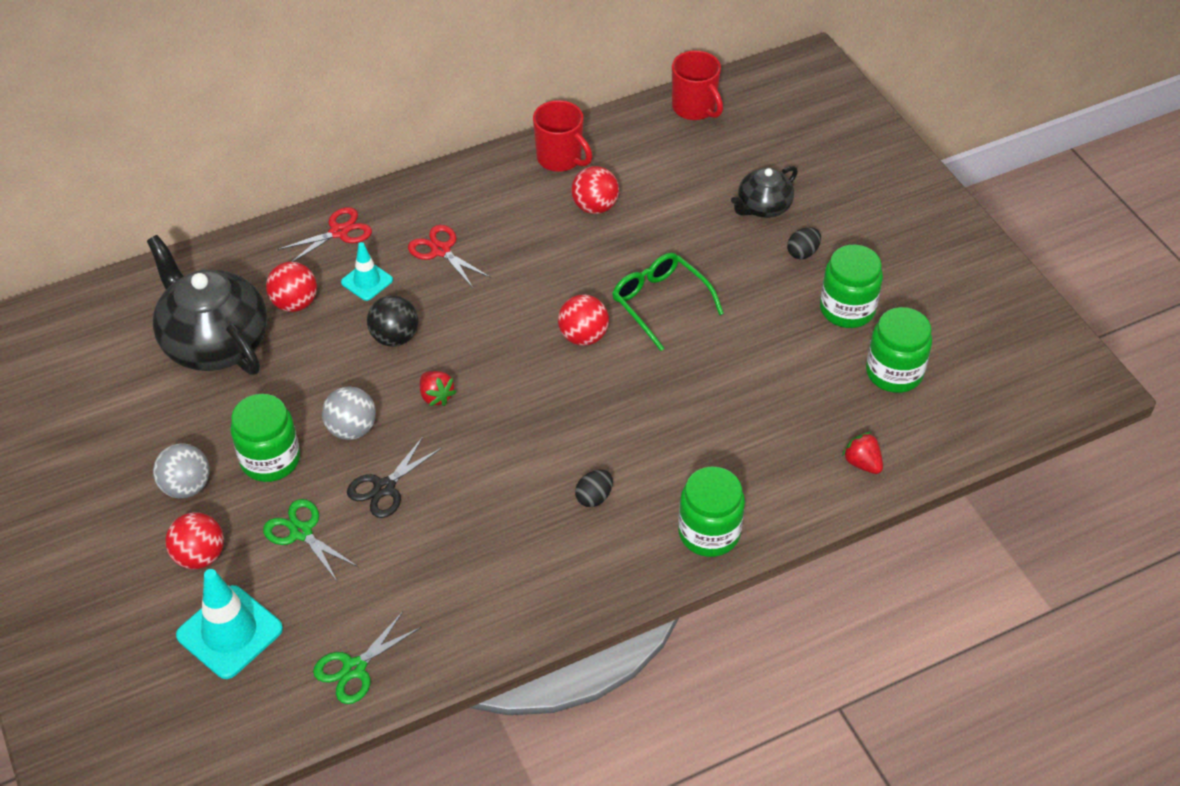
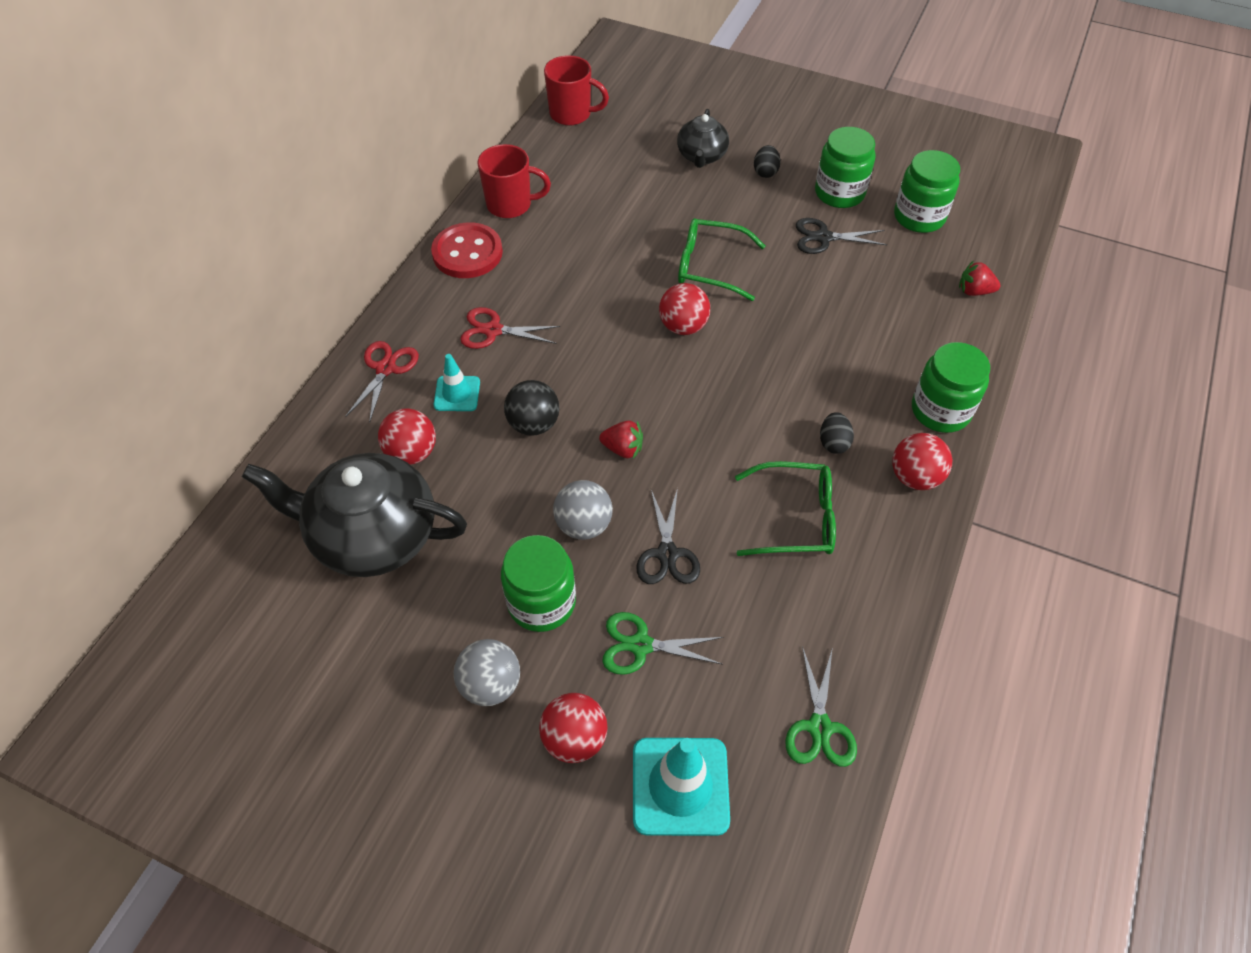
camera: 40 degrees left, 5 degrees up
(486, 179) = (467, 253): none -> red button
(499, 528) = (794, 518): none -> green glasses
(595, 207) = (579, 225): red ball -> red ball (914, 477)
(785, 337) = (823, 237): none -> black scissors

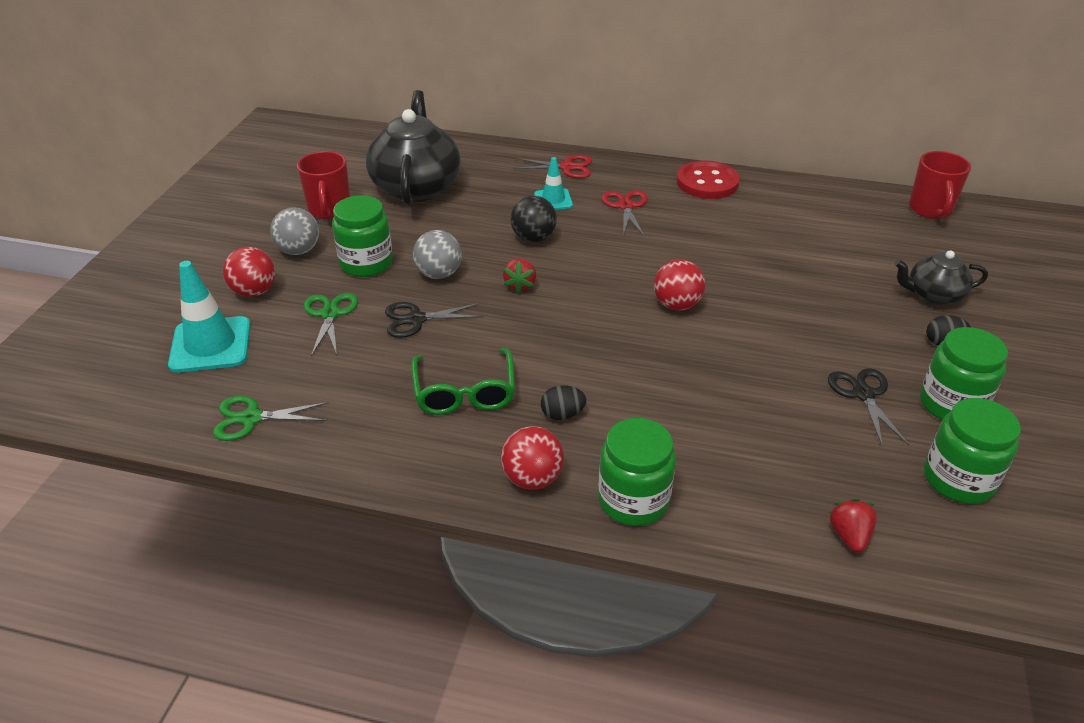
camera: 80 degrees right, 15 degrees down
(412, 452) = (491, 190): red ball -> none
(510, 205) = (779, 194): red mug -> red mug (329, 210)
(711, 266) = (767, 315): green glasses -> none

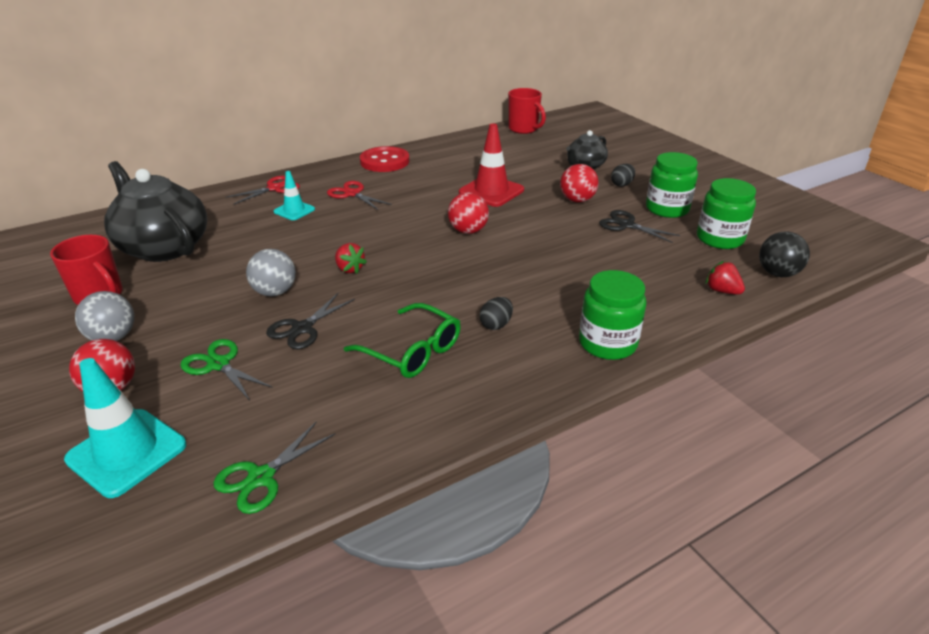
camera: 45 degrees left, 5 degrees down
(366, 263) = (197, 315): green jar -> none
(532, 478) = (536, 371): red ball -> red ball (577, 200)
(533, 238) = (315, 238): black ball -> black ball (777, 273)
(768, 272) = (491, 191): none -> red traffic cone

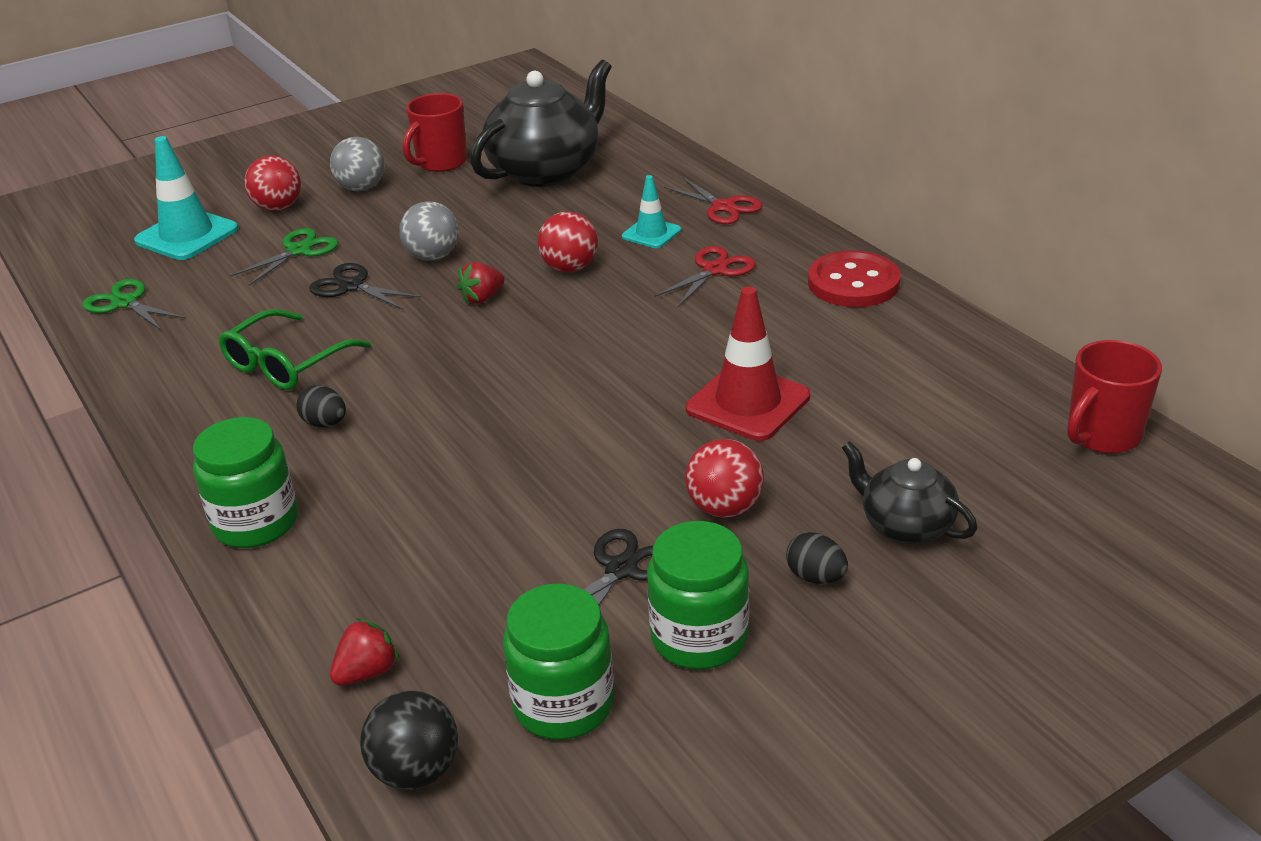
camera: 90 degrees right, 0 degrees up
(468, 231) = (592, 386): red ball -> red ball (569, 268)

